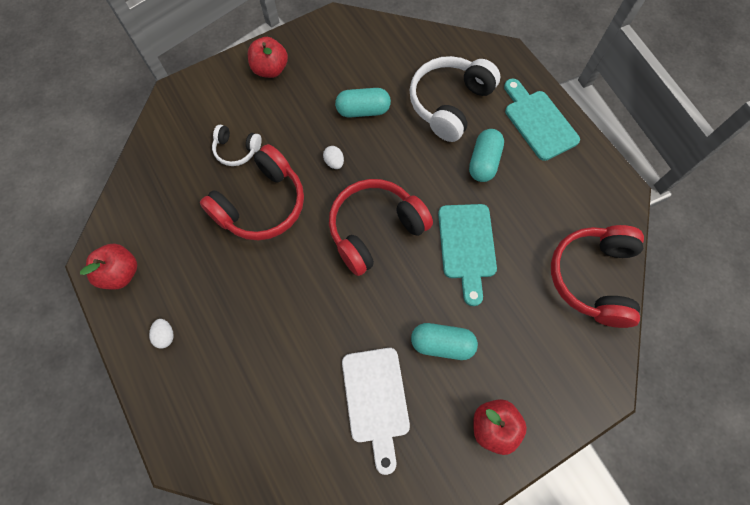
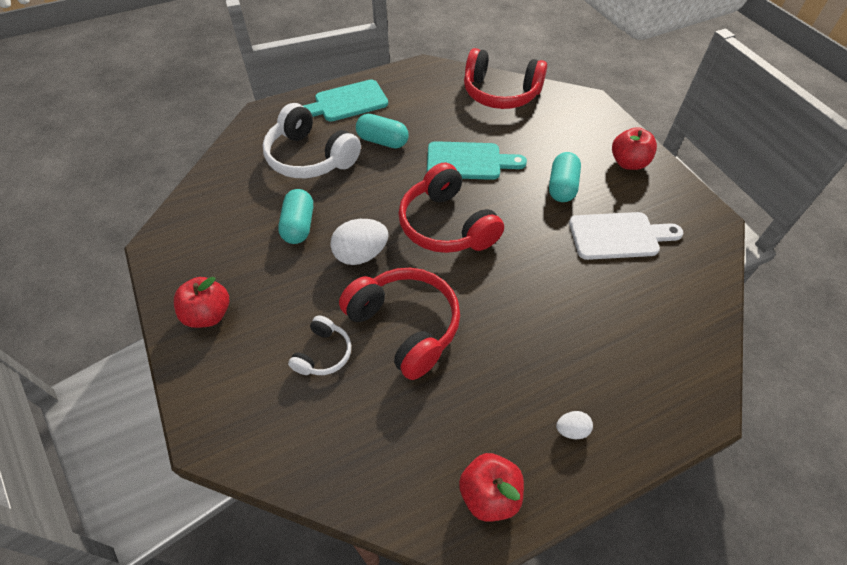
camera: 85 degrees left, 15 degrees down
(334, 162) = (361, 255): white egg -> white egg, size x1.96

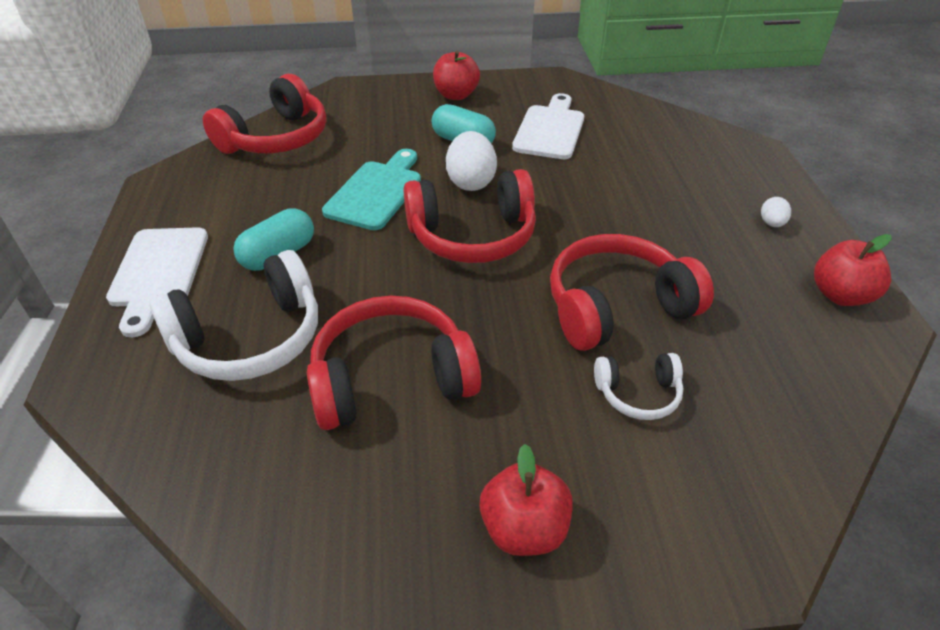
camera: 70 degrees left, 10 degrees down
(298, 226) = (391, 379): turquoise capsule -> red headphones
(323, 353) = (638, 394): white headphones -> white headphones turned 135 degrees clockwise
(347, 102) = (158, 272): turquoise cutting board -> white cutting board
(361, 255) = (483, 322): white egg -> white egg (471, 182)

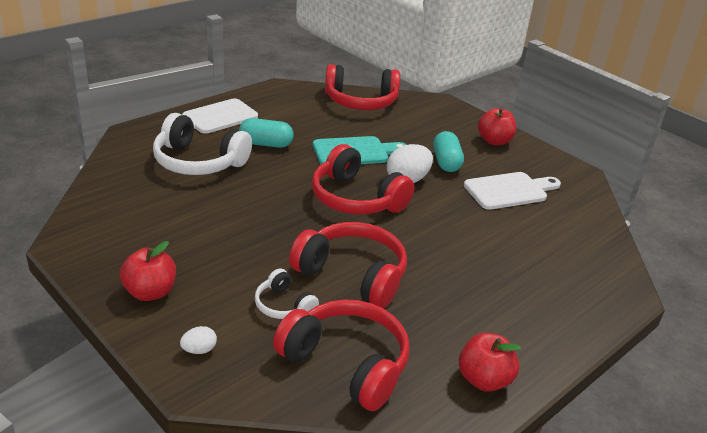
camera: 50 degrees right, 10 degrees down
(391, 379) = (212, 214): red headphones -> red headphones (346, 363)
(771, 223) = (532, 325): white egg -> white egg (199, 350)

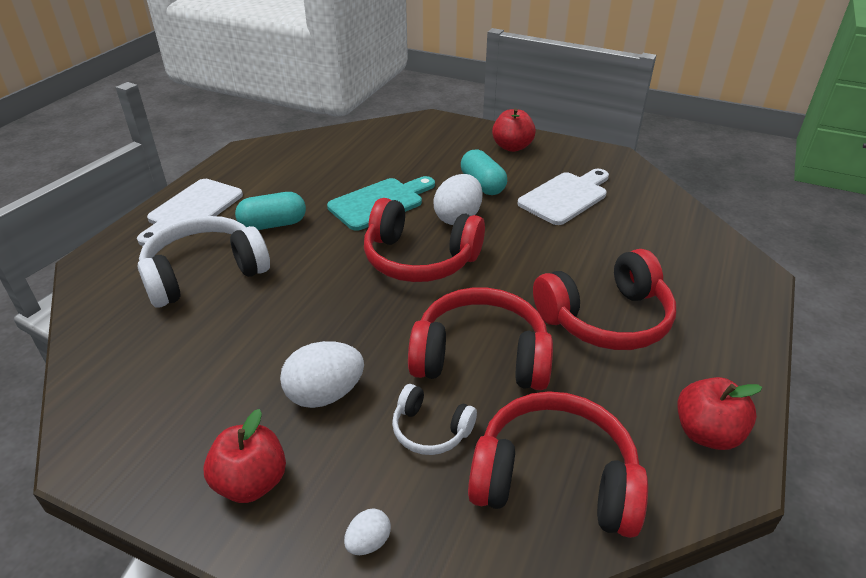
camera: 20 degrees left, 5 degrees up
(198, 162) = (205, 273): white headphones -> white headphones turned 150 degrees clockwise
(229, 260) = (325, 394): none -> white egg
(361, 102) = (347, 142): red headphones -> red headphones (606, 319)

